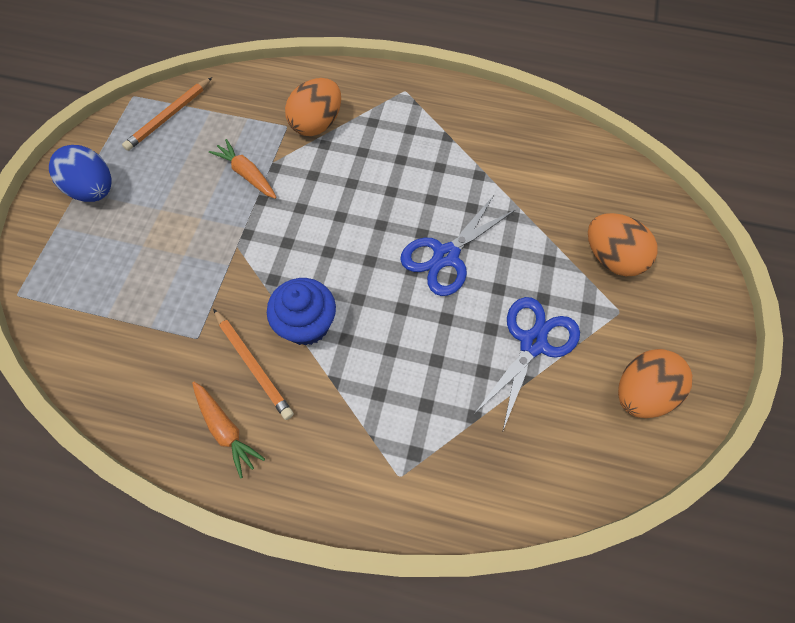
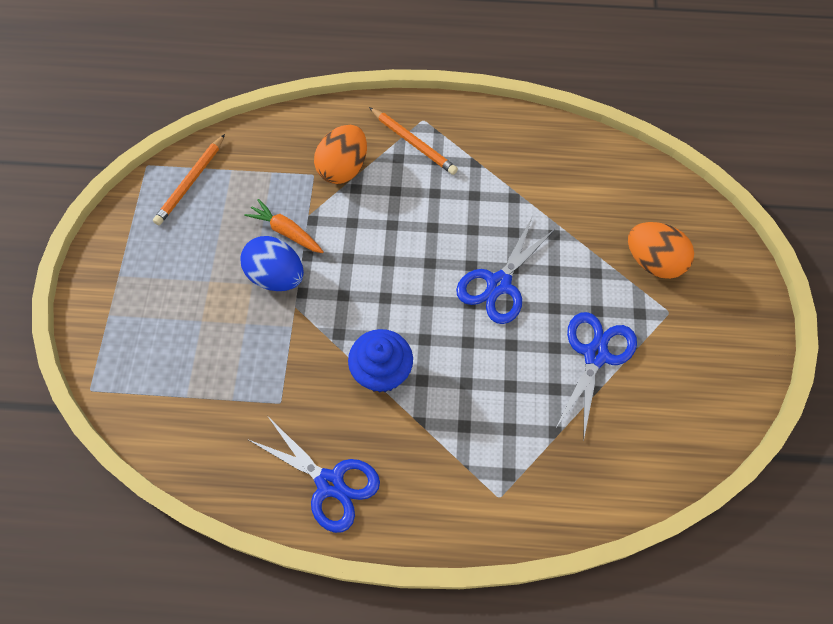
camera: 10 degrees left, 0 degrees up
(94, 190) = (136, 271): blue egg -> blue egg (276, 276)
(226, 430) = (330, 483): orange carrot -> blue scissors
(253, 365) = (340, 419): orange pencil -> orange pencil (413, 143)
(641, 392) = (700, 384): orange egg -> none

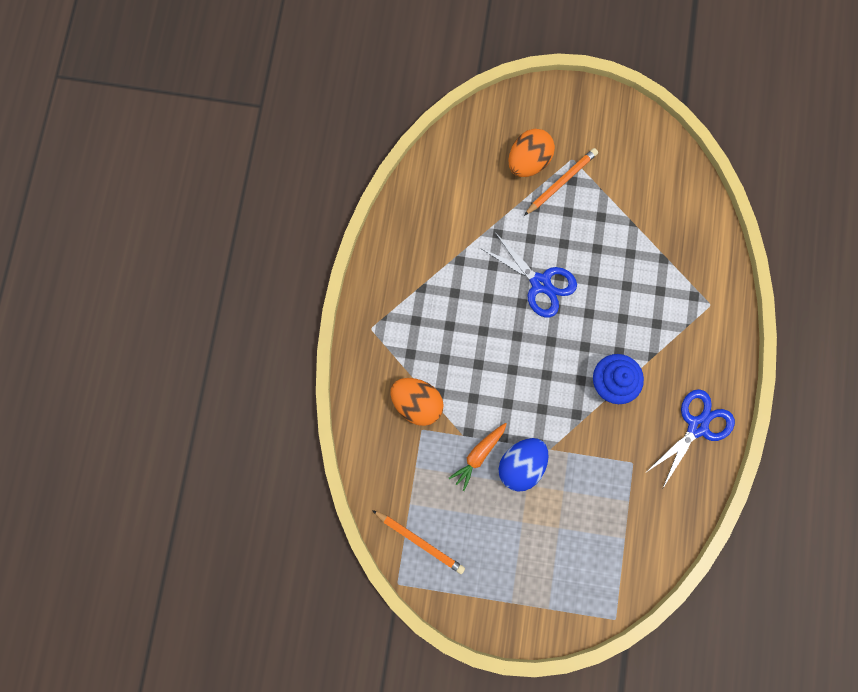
camera: 85 degrees left, 15 degrees up
(413, 143) = (396, 339): orange pencil -> orange pencil (561, 182)
(595, 354) = (604, 219): blue scissors -> none

